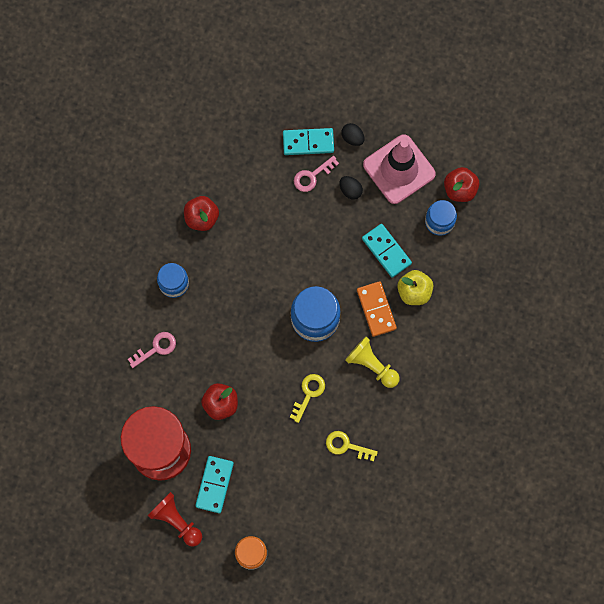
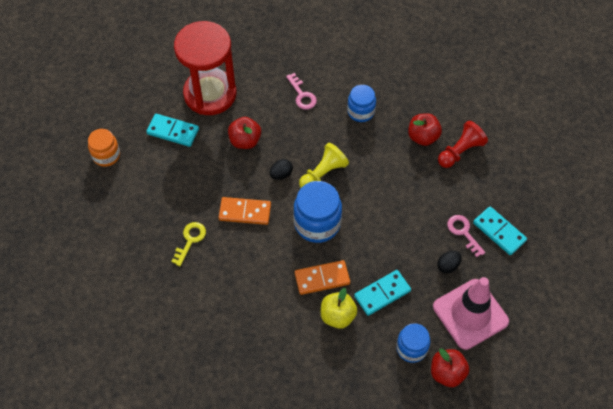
camera: 95 degrees right, 15 degrees down
(176, 521) = (146, 101): red pawn -> red pawn (460, 151)
(308, 142) = (499, 232): turquoise domino -> turquoise domino turned 45 degrees counterclockwise
(308, 394) = (245, 212): yellow key -> orange domino
(352, 138) = (504, 272): black egg -> black egg (281, 174)
(371, 365) = (266, 269): yellow pawn -> yellow pawn (323, 174)

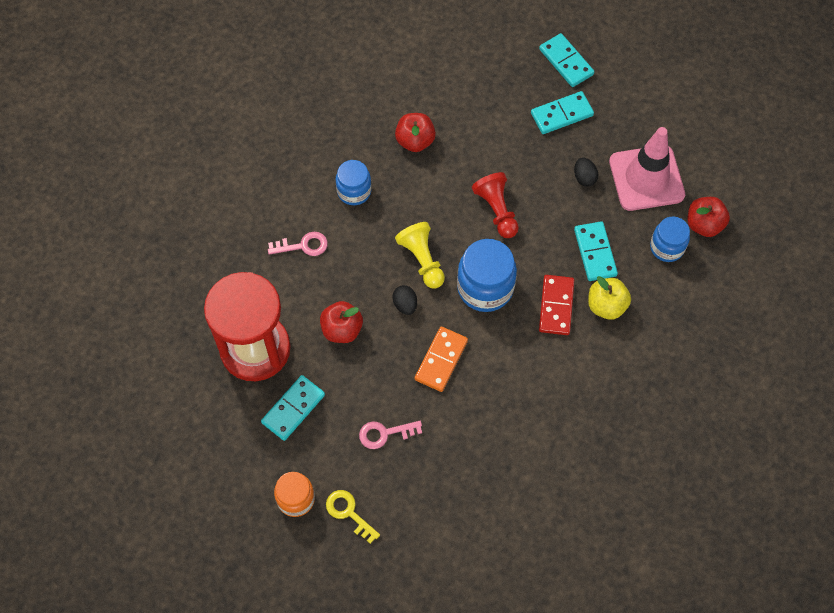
camera: 70 degrees left, 5 degrees up
(190, 240) = (456, 432): yellow key -> yellow key (348, 513)
(322, 278) = (556, 306): orange domino -> red domino
(460, 151) = (449, 112): red pawn -> red pawn (497, 210)
(463, 232) = (550, 148): pink key -> pink key (384, 433)
(551, 220) = (566, 62): none -> turquoise domino

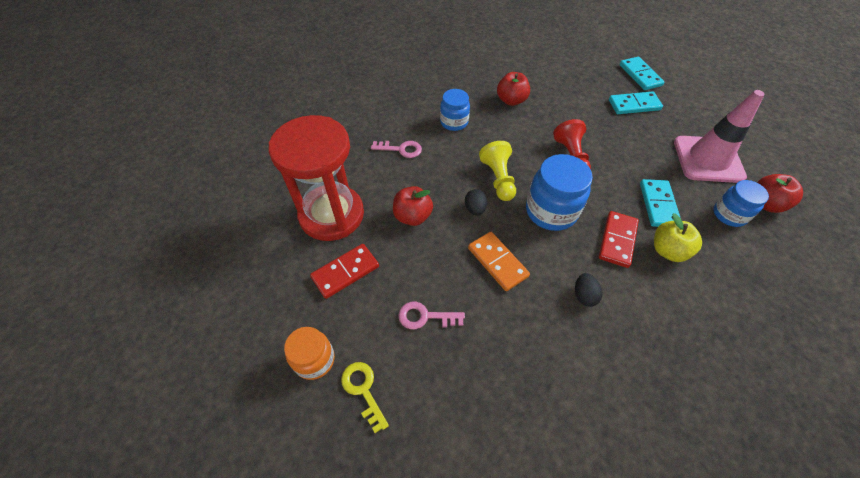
camera: 15 degrees right, 10 degrees down
(293, 409) = (345, 272): turquoise domino -> red domino
(441, 360) = (497, 262): orange domino -> orange domino turned 75 degrees counterclockwise
(584, 177) = (651, 149): black egg -> black egg (584, 295)

